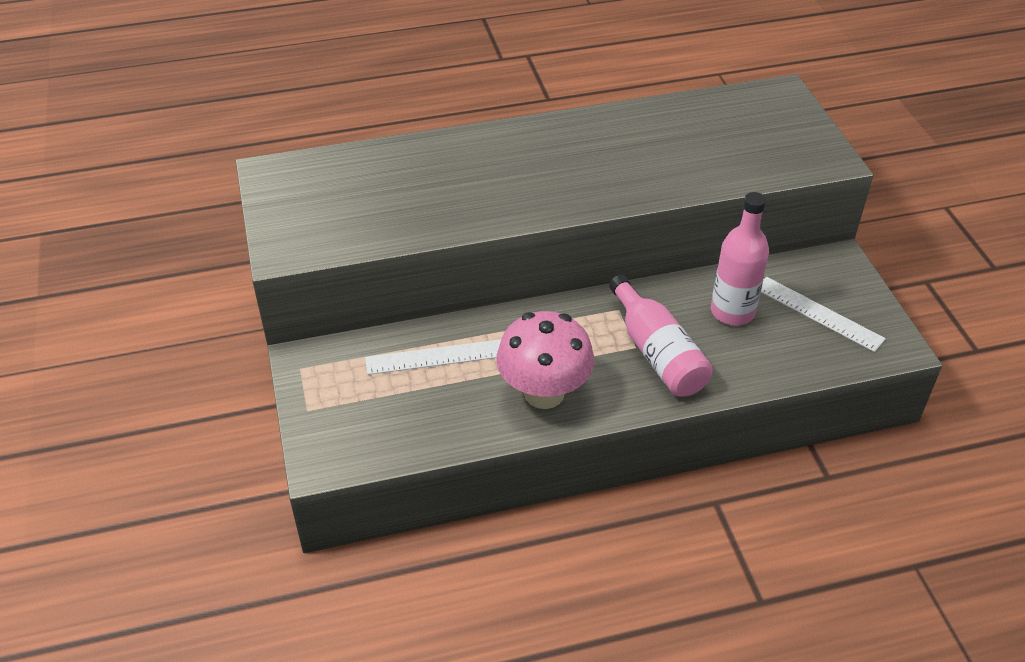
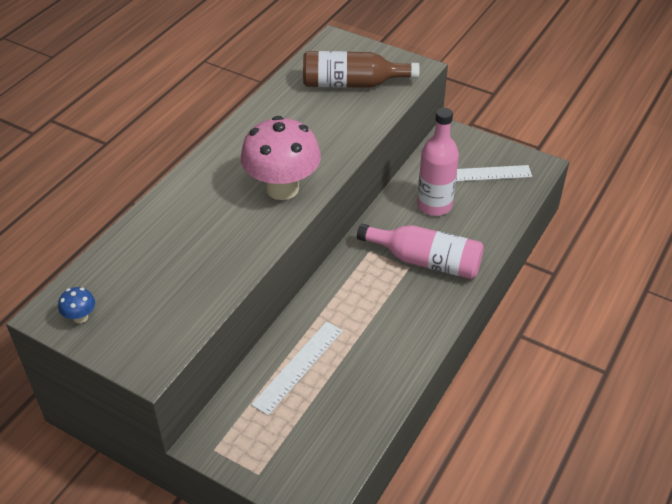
camera: 45 degrees left, 0 degrees up
(284, 187) = (80, 317): none -> blue mushroom
(544, 393) = (394, 337): pink mushroom -> pink mushroom (282, 188)
(744, 138) = (352, 84): none -> brown bottle

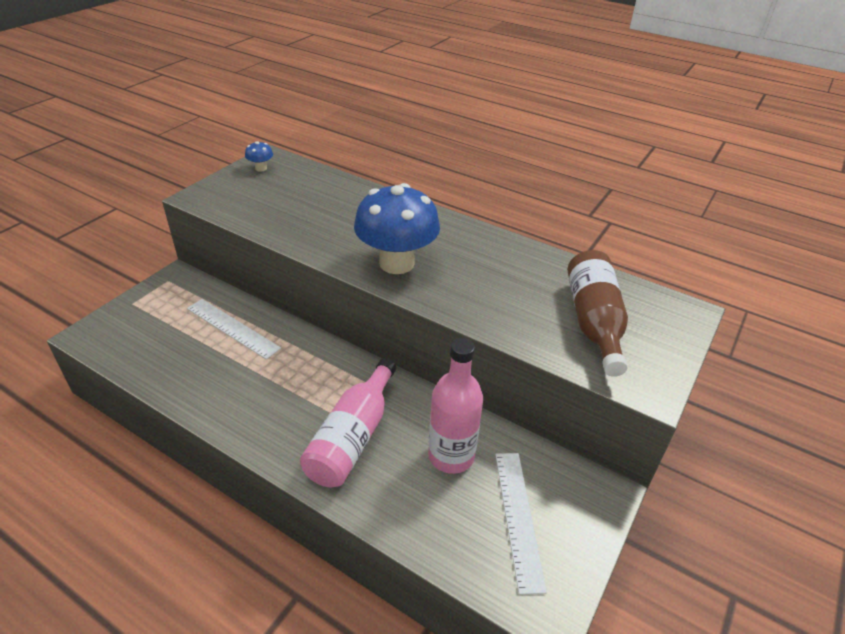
camera: 90 degrees right, 5 degrees down
(282, 188) = (396, 263): pink mushroom -> blue mushroom

